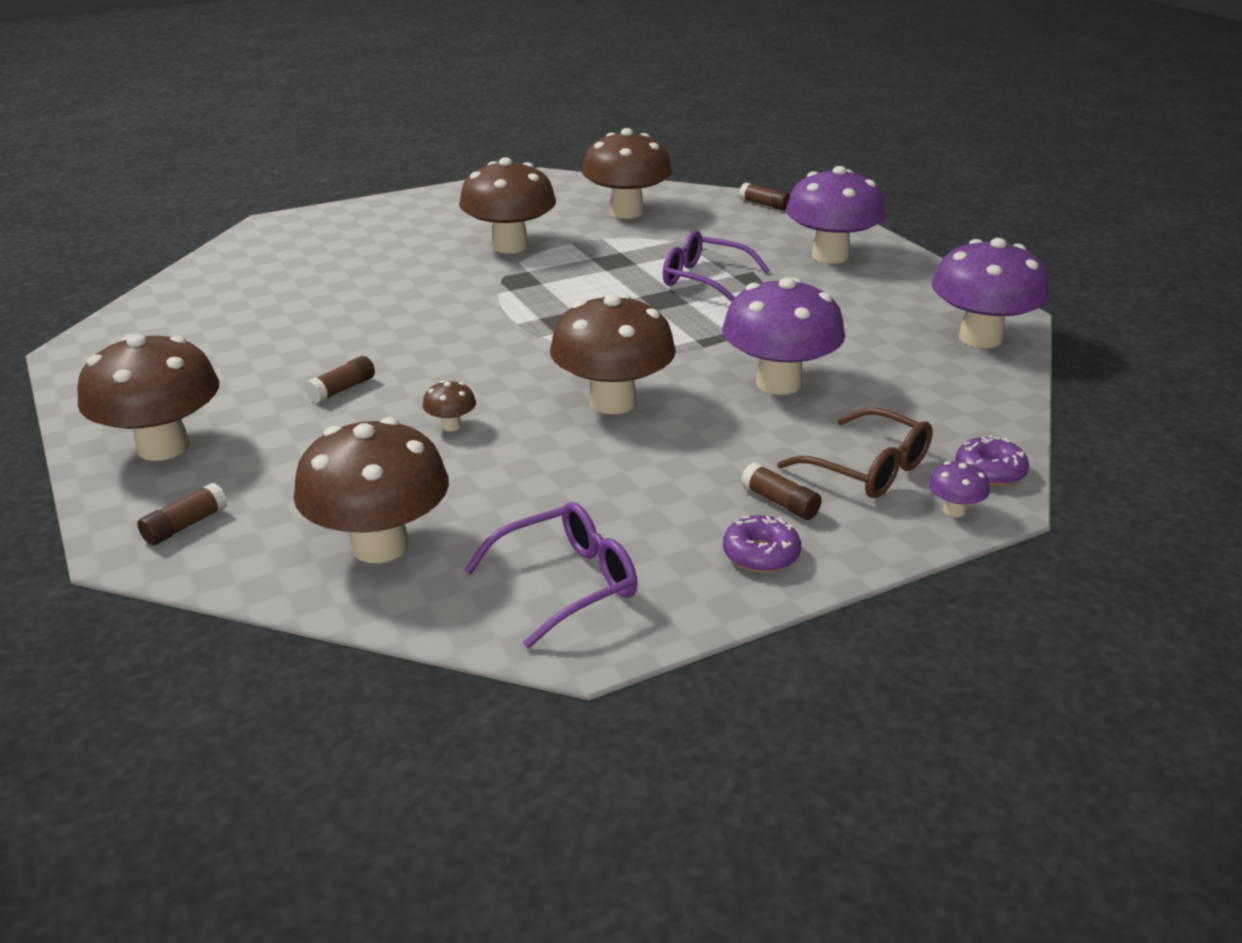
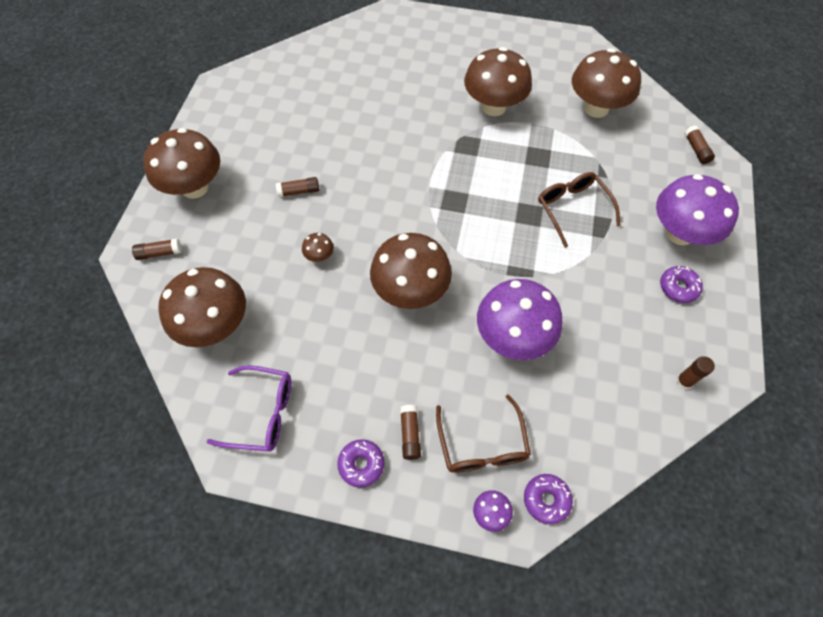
camera: 40 degrees right, 30 degrees up
(704, 279) = (572, 209): purple glasses -> brown glasses
(882, 287) = (678, 287): none -> purple donut
(980, 338) = (684, 381): purple mushroom -> brown glue stick

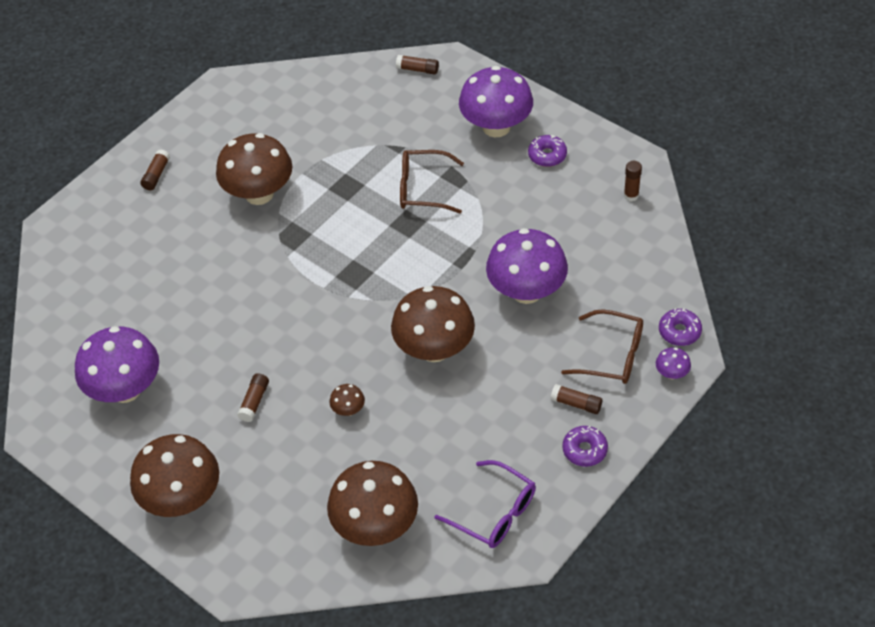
camera: 60 degrees left, 10 degrees down
(159, 253) = (252, 556): brown glue stick -> brown glue stick (156, 175)
(262, 413) = (494, 513): purple glasses -> purple glasses turned 90 degrees clockwise
(275, 113) = (125, 389): none -> purple mushroom
(596, 108) = (319, 116): brown mushroom -> none

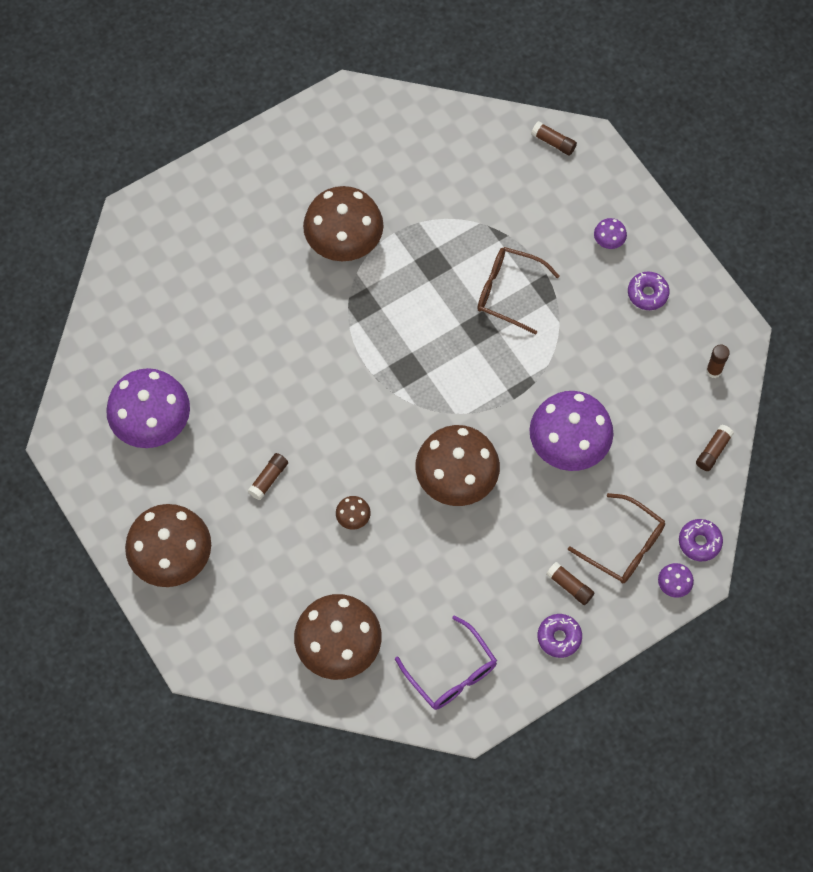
camera: 15 degrees right, 15 degrees up
(156, 175) = (250, 186): brown glue stick -> brown glue stick (713, 451)
(496, 127) = (608, 241): purple mushroom -> purple mushroom, size x0.42

